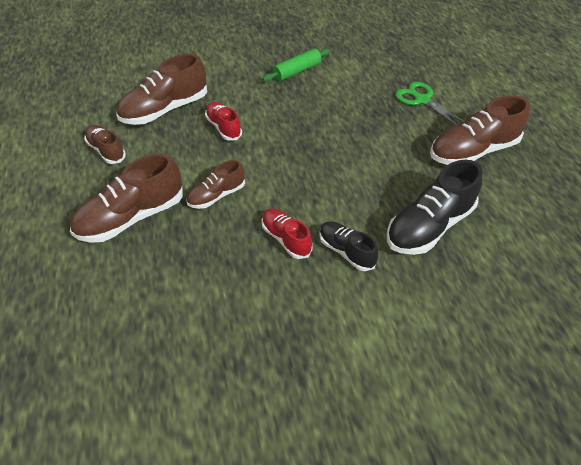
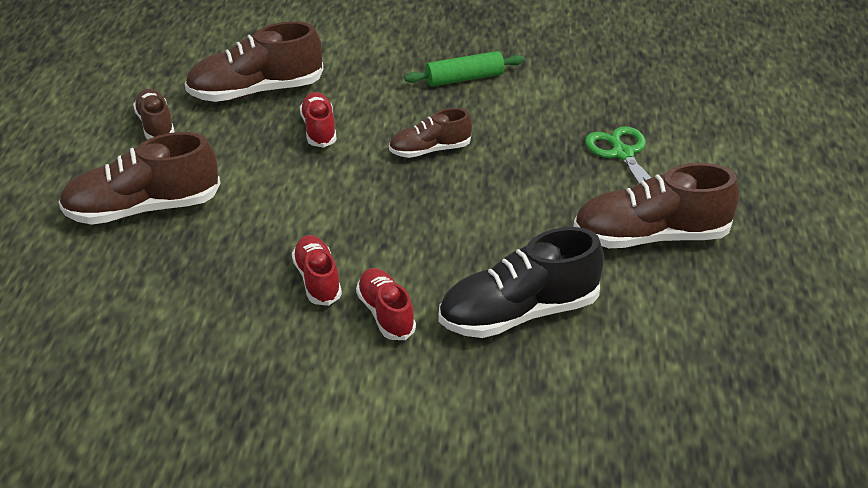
camera: 20 degrees right, 10 degrees down
(216, 195) = (261, 209): brown shoe -> brown shoe (430, 150)
(346, 251) = (386, 314): black shoe -> red shoe

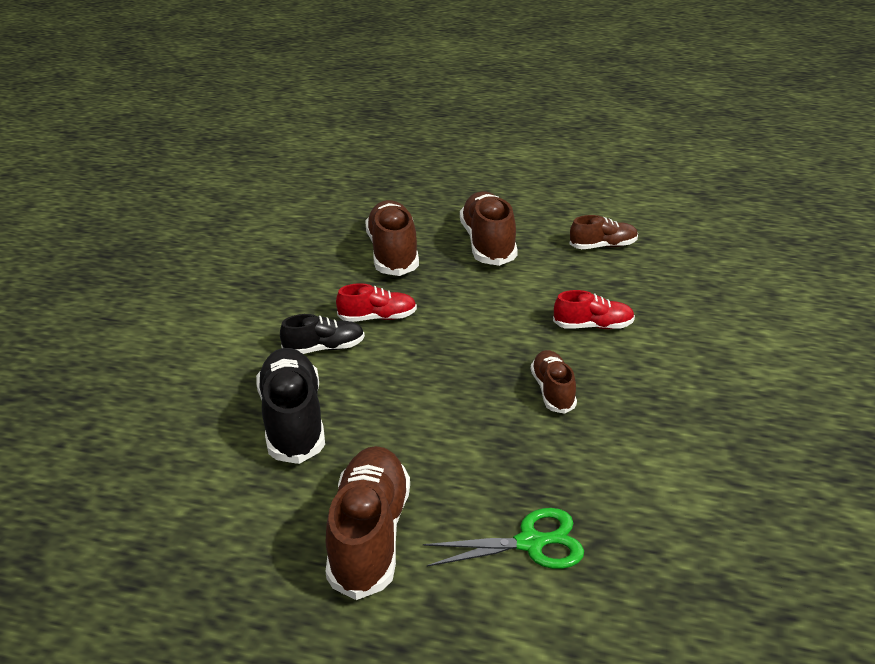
camera: 100 degrees right, 5 degrees down
(256, 91) = (659, 293): brown shoe -> brown shoe (393, 253)
(386, 314) = (324, 348): red shoe -> black shoe
(464, 78) = (696, 429): green rolling pin -> none

